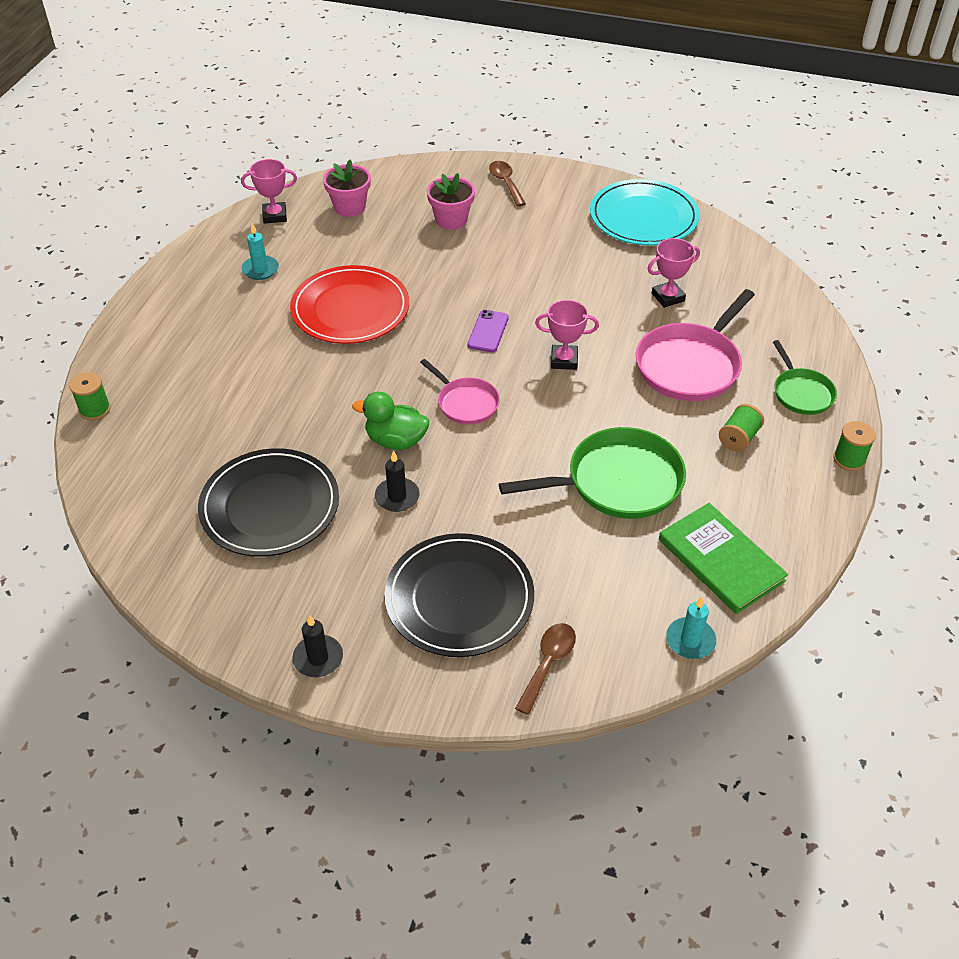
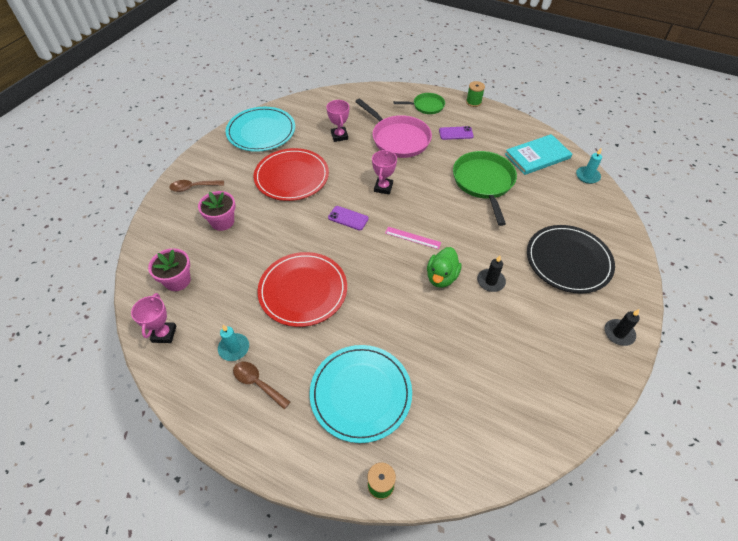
camera: 80 degrees left, 5 degrees up
(205, 380) = (361, 393): none -> turquoise plate
(270, 506) = (496, 353): black plate -> none
(466, 403) = (412, 238): pink pan -> pink ruler
(548, 664) = (608, 230): brown spoon -> brown spoon (258, 383)
(556, 264) = (291, 177): none -> red plate
(721, 560) = (537, 156): green book -> turquoise book
(738, 438) = (456, 133): green spool -> purple phone

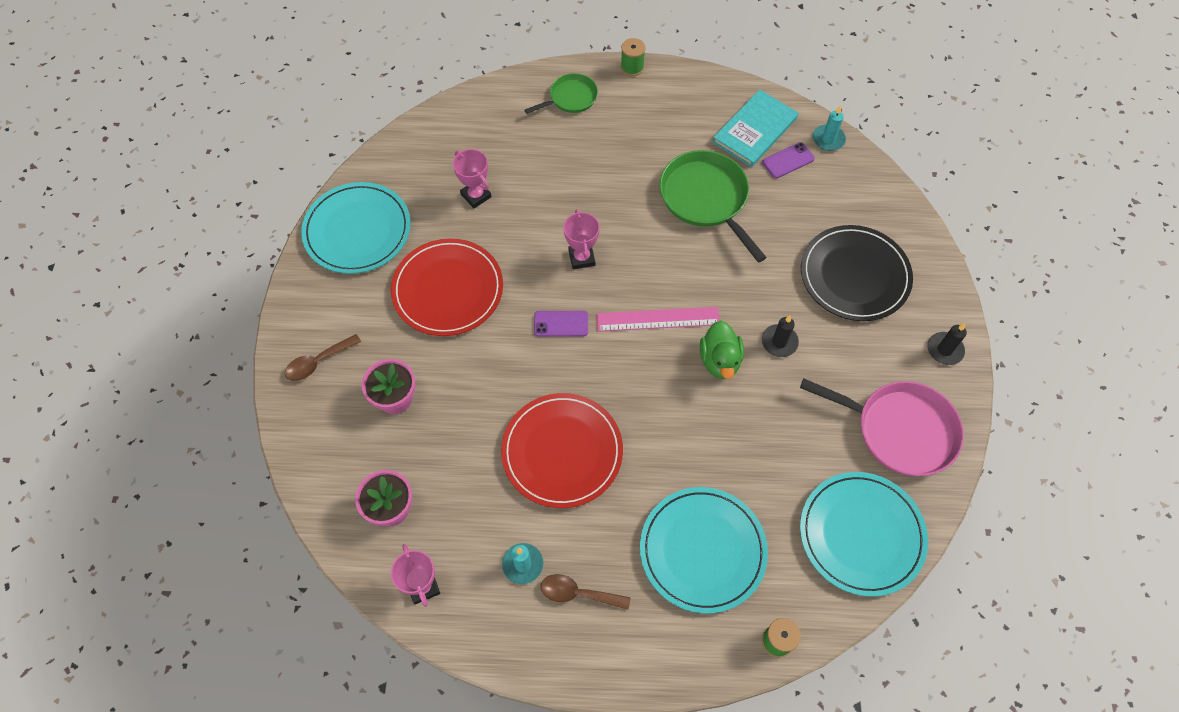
camera: 25 degrees left, 10 degrees up
(398, 139) = (561, 170): pink pan -> pink pan (900, 430)
(412, 238) = (658, 319): pink ruler -> pink ruler, size x1.57
(456, 133) = (633, 131): purple phone -> purple phone (788, 160)
(489, 436) = (861, 534): none -> turquoise plate

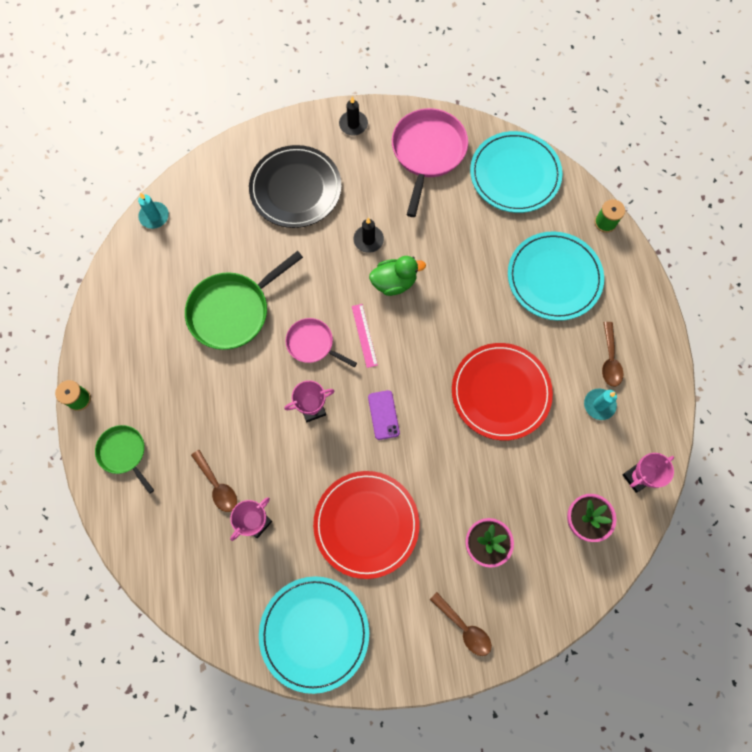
camera: 100 degrees left, 10 degrees up
(520, 167) = (217, 485): none -> brown spoon
(656, 267) = (312, 344): none -> pink pan
(658, 319) = (364, 335): pink ruler -> pink ruler, size x0.64
(755, 130) = (149, 278): turquoise book -> none
(788, 160) = (182, 247): purple phone -> none

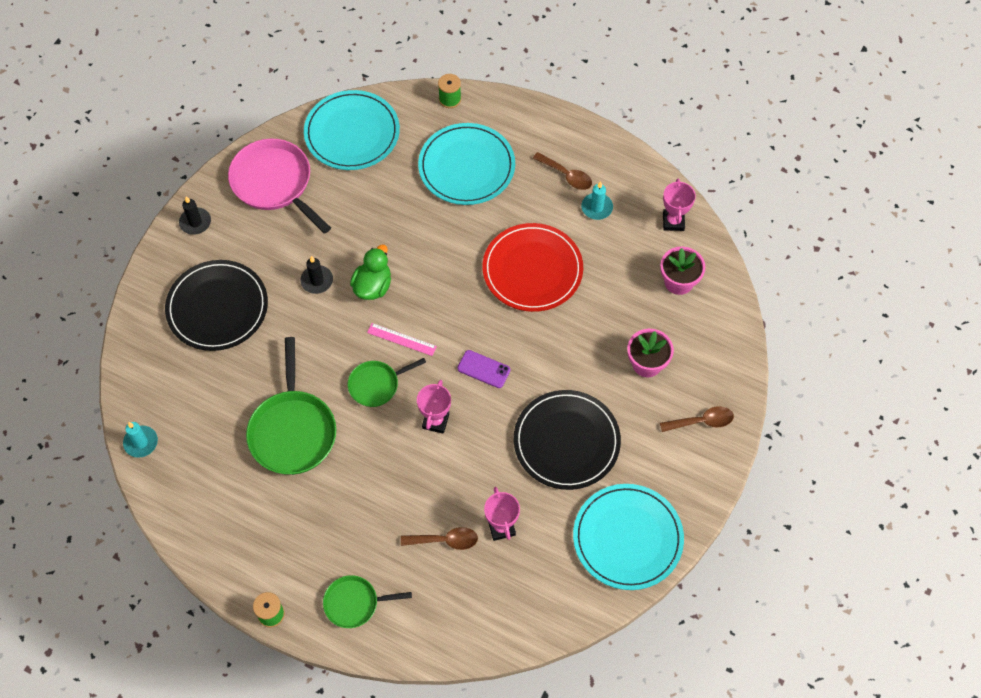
camera: 55 degrees left, 10 degrees down
(312, 344) = (376, 385): pink pan -> green pan
(366, 524) = (566, 441): red plate -> black plate

